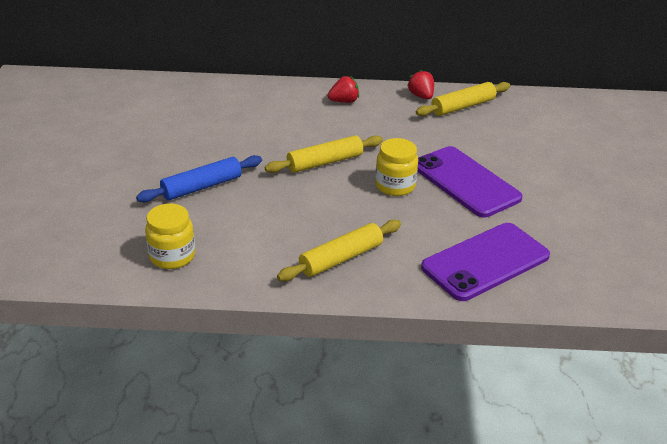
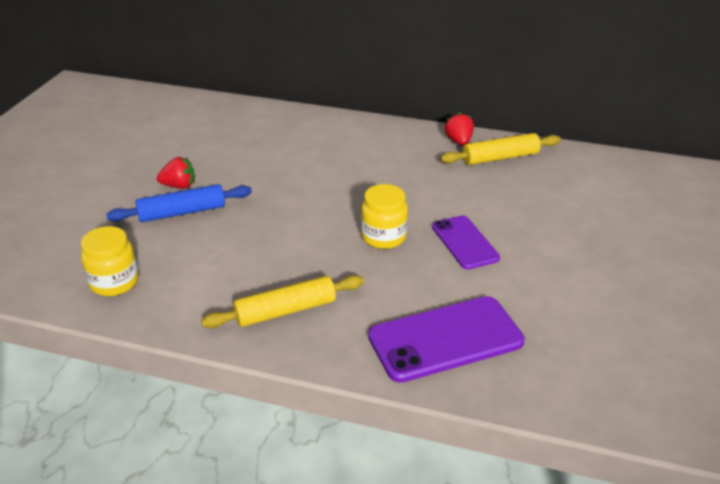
camera: 15 degrees right, 0 degrees up
(324, 162) = (320, 201): yellow rolling pin -> none
(344, 101) = (373, 138): red strawberry -> red strawberry (179, 186)
(465, 182) = (465, 242): purple phone -> purple phone, size x0.63

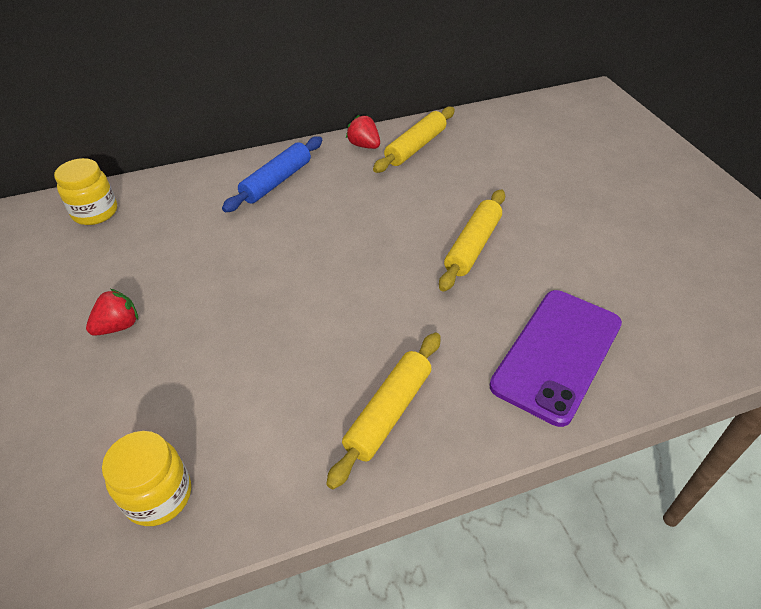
camera: 35 degrees left, 10 degrees up
(182, 212) = (155, 358): blue rolling pin -> blue rolling pin (277, 181)
(383, 237) = (398, 277): yellow jar -> yellow jar (95, 212)
(465, 242) = (472, 246): purple phone -> yellow rolling pin

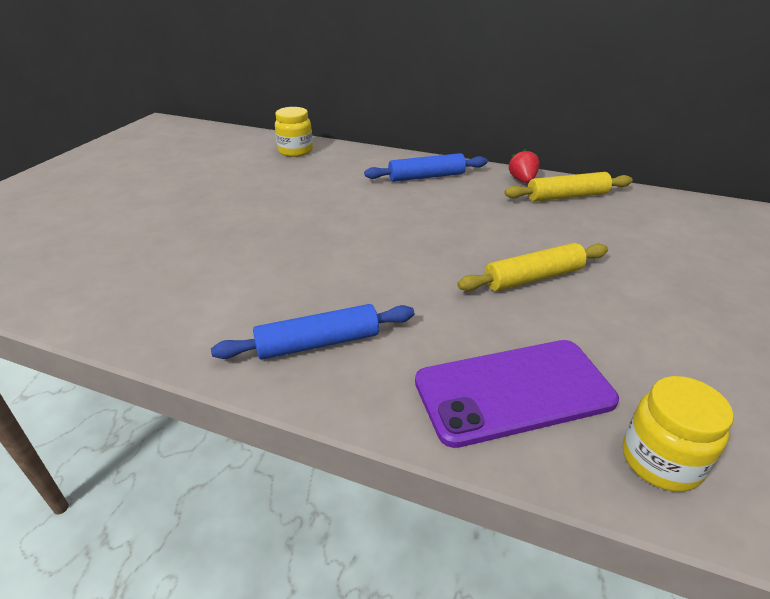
camera: 40 degrees right, 10 degrees down
(118, 326) = (231, 208): red strawberry -> none
(158, 495) = (132, 299): yellow jar -> yellow jar (661, 460)
(388, 412) = (318, 343): yellow rolling pin -> blue rolling pin

